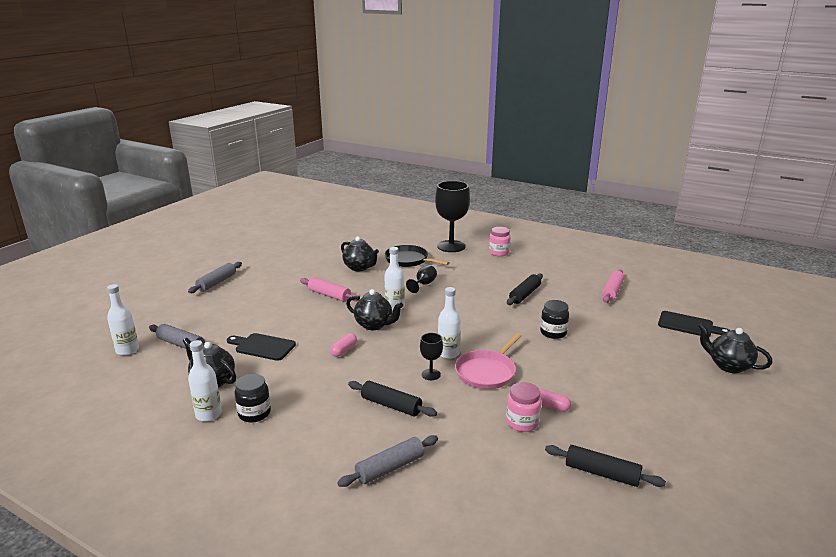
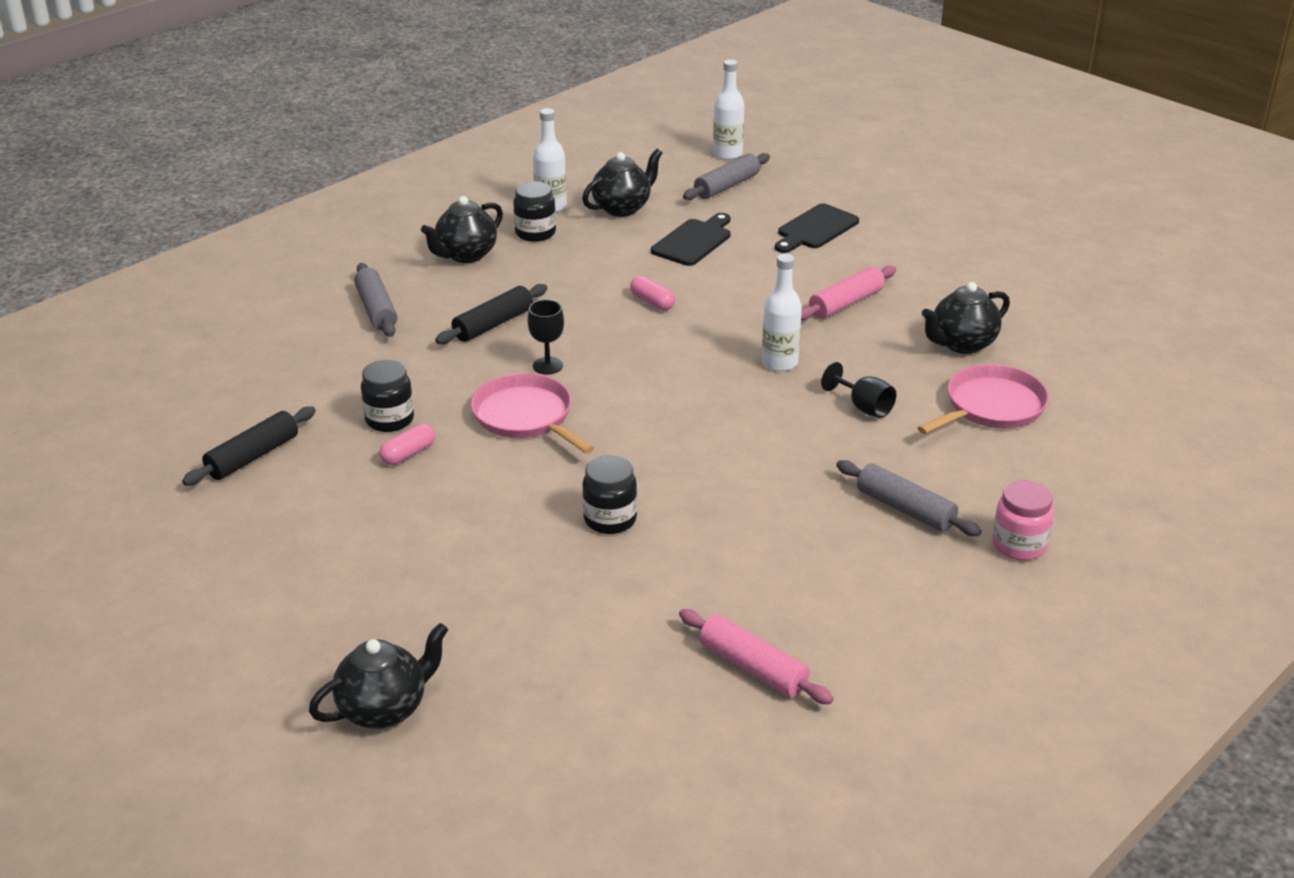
camera: 105 degrees right, 10 degrees up
(217, 282) = (925, 207): grey rolling pin -> grey rolling pin (905, 509)
(374, 325) = (720, 335): black teapot -> black teapot (465, 255)
(408, 260) = (991, 407): black pan -> pink pan
(448, 353) = (597, 391): white bottle -> none
(451, 246) = (1067, 479): black goblet -> none
(522, 422) = (389, 420): pink jar -> black jar
(524, 294) = (779, 526): black rolling pin -> none
(688, 325) = (552, 727): black cutting board -> black cutting board (815, 229)

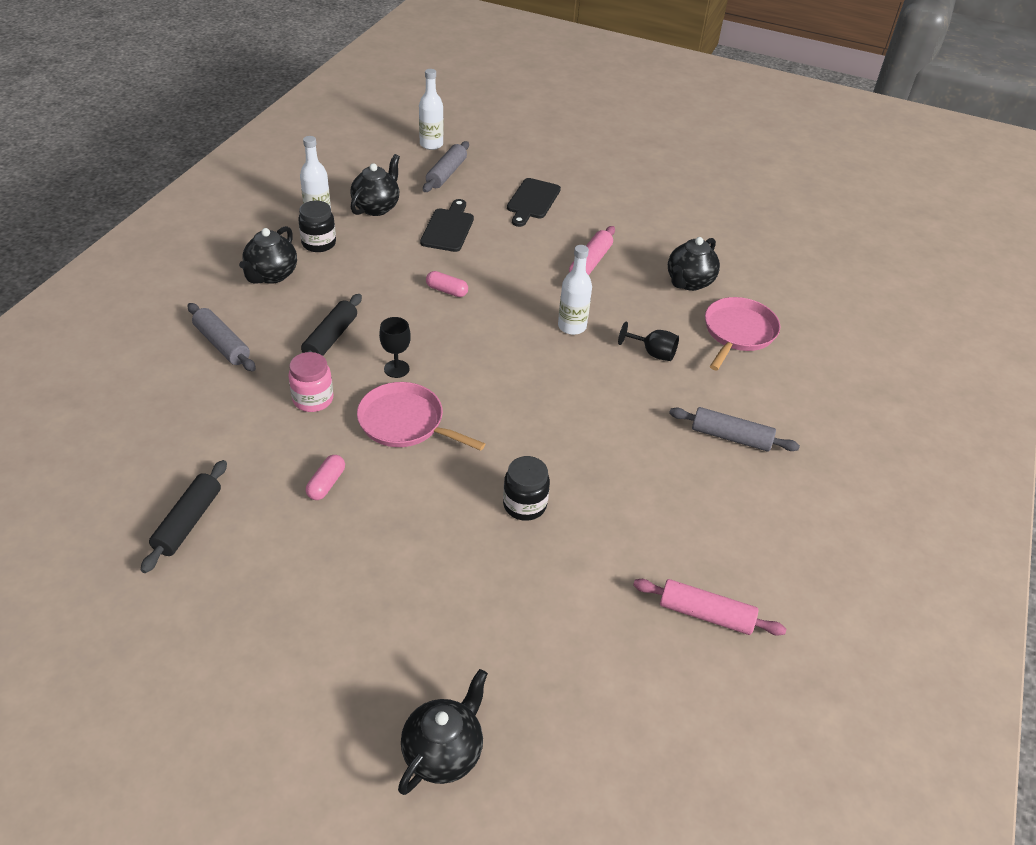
camera: 25 degrees left, 10 degrees up
(389, 420) = (292, 453): black jar -> none
(1018, 545) = (822, 448): pink jar -> pink jar (313, 399)

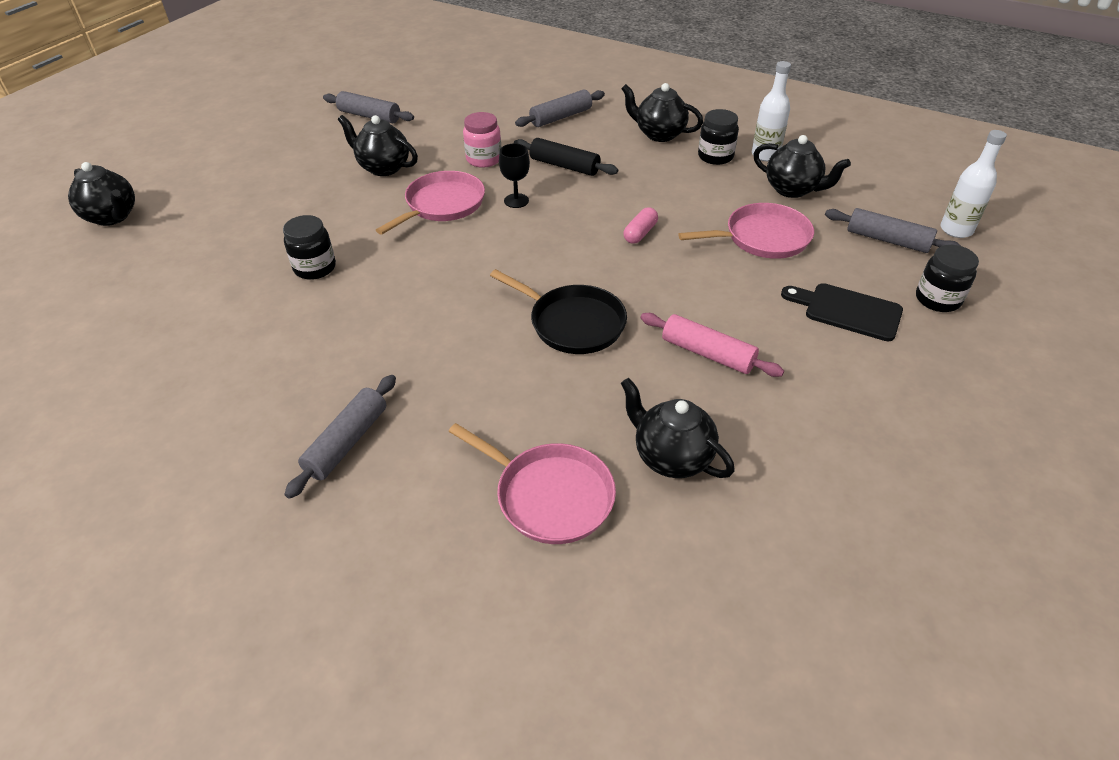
camera: 100 degrees right, 0 degrees up
(188, 522) = (369, 116): black rolling pin -> grey rolling pin
(326, 484) = (383, 167): pink capsule -> black teapot
(448, 228) = (762, 238): black cutting board -> pink pan
(513, 165) = (937, 299): none -> black jar
(572, 326) = (573, 323): white bottle -> black pan
(653, 353) = (515, 391): black goblet -> none
(705, 614) = (126, 373): pink rolling pin -> none

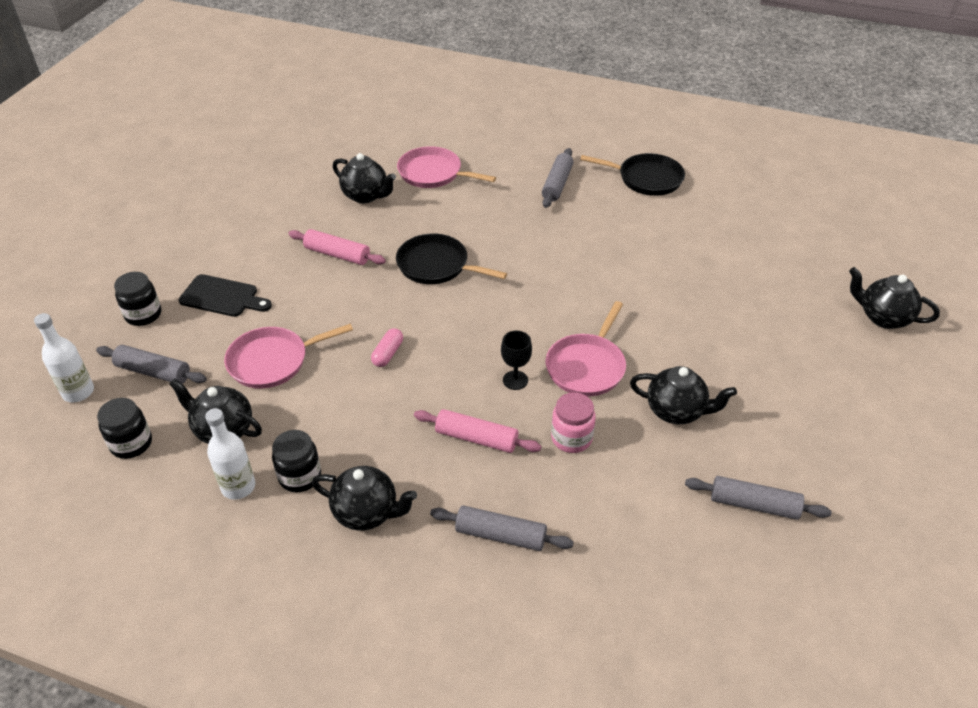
camera: 170 degrees right, 0 degrees up
(196, 435) = (646, 179): none -> black pan
(315, 268) = (659, 288): black jar -> black jar (131, 444)
(561, 117) = (500, 535): grey rolling pin -> grey rolling pin turned 60 degrees clockwise
(564, 166) = (476, 438): black rolling pin -> pink rolling pin

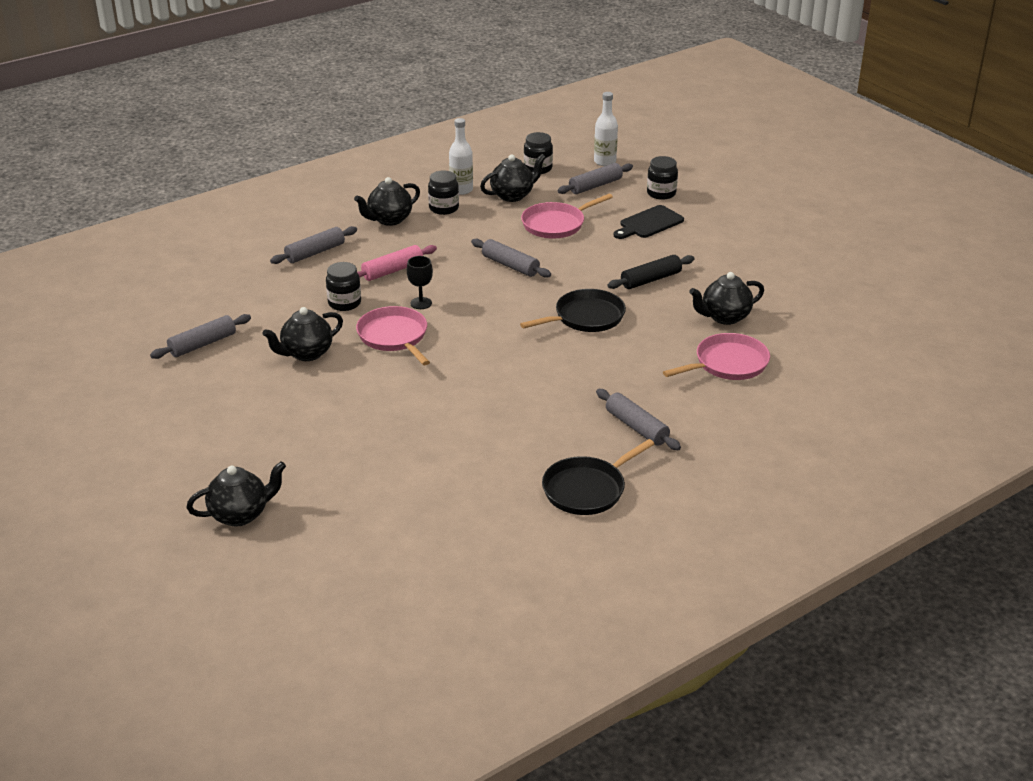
camera: 125 degrees right, 10 degrees down
(272, 361) = (556, 224): pink pan -> pink pan turned 135 degrees counterclockwise
(337, 254) = (650, 279): pink rolling pin -> black rolling pin
(388, 353) = (510, 265): pink capsule -> grey rolling pin
(571, 438) = (344, 303): pink jar -> black jar

